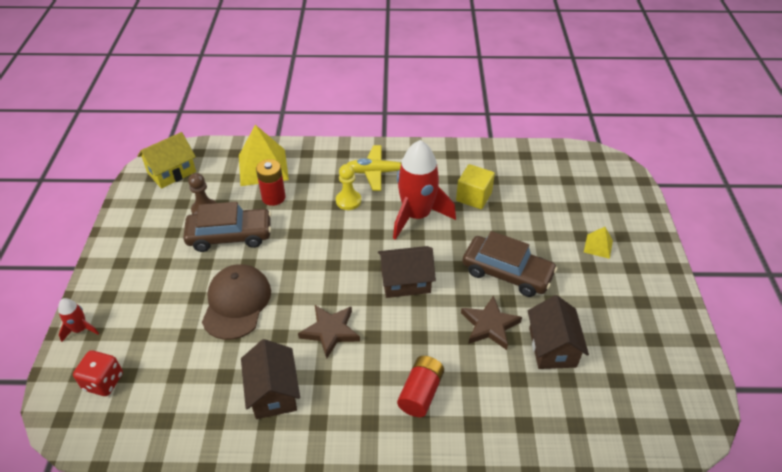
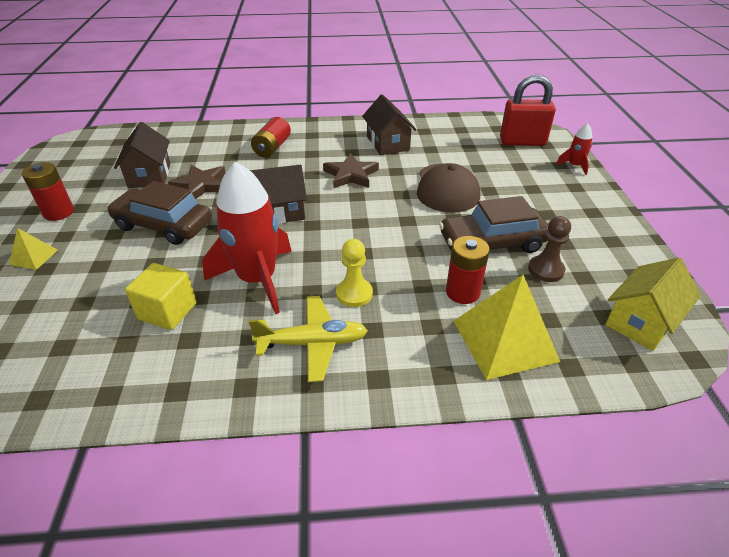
camera: 175 degrees right, 5 degrees down
(103, 382) = (522, 142): red dice -> red padlock
(613, 295) = (59, 212): none -> red battery

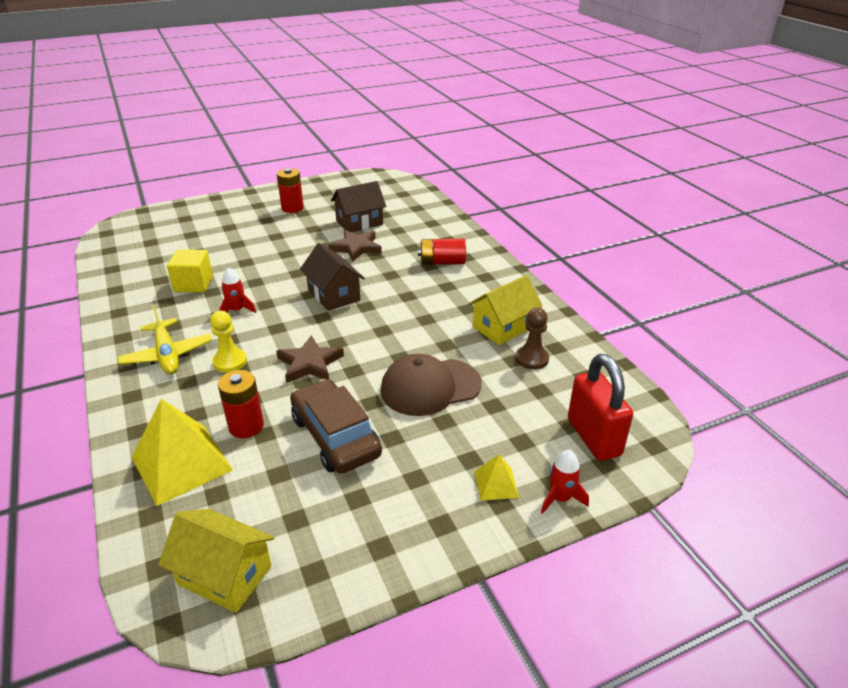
camera: 70 degrees right, 5 degrees down
(34, 257) = (239, 219): yellow pyramid -> yellow pyramid (496, 484)
(163, 225) = (293, 250): brown car -> none
(257, 280) = (237, 310): red rocket -> red rocket, size x0.45
(351, 175) = (419, 318): brown star -> brown star (310, 363)
(388, 143) = (503, 327): brown house -> yellow house
(546, 270) = (299, 485): brown pawn -> brown pawn (532, 359)

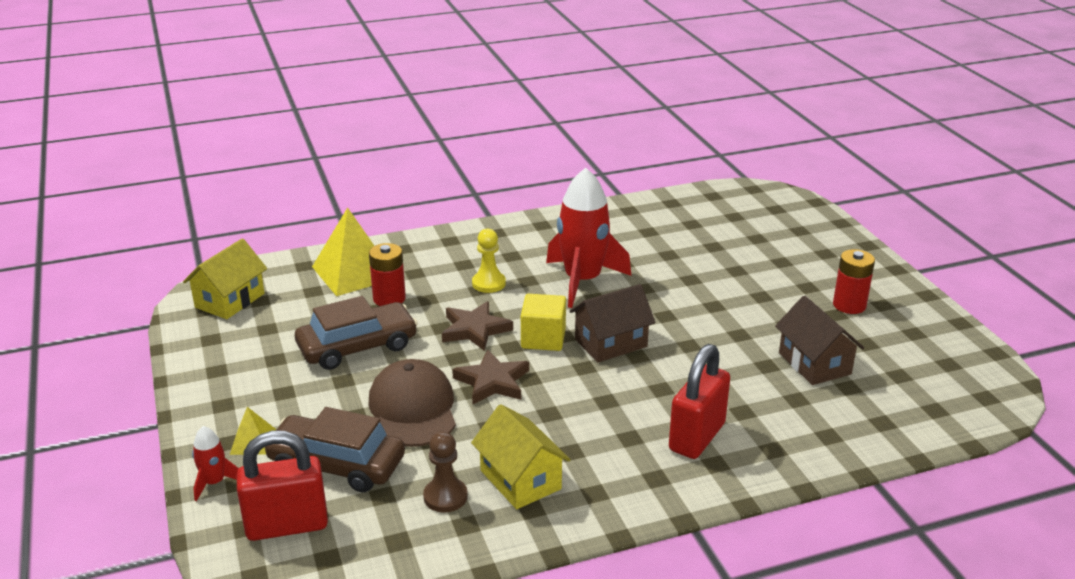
camera: 95 degrees right, 5 degrees down
(167, 355) = (507, 250): yellow plane -> none
(193, 284) = (638, 251): yellow cube -> yellow cube (543, 339)
(237, 310) = (582, 280): red rocket -> red rocket, size x2.22
(356, 248) = (733, 360): brown star -> brown star (492, 382)
(442, 262) = (697, 437): red battery -> red padlock
(513, 421) = (336, 464): none -> brown car

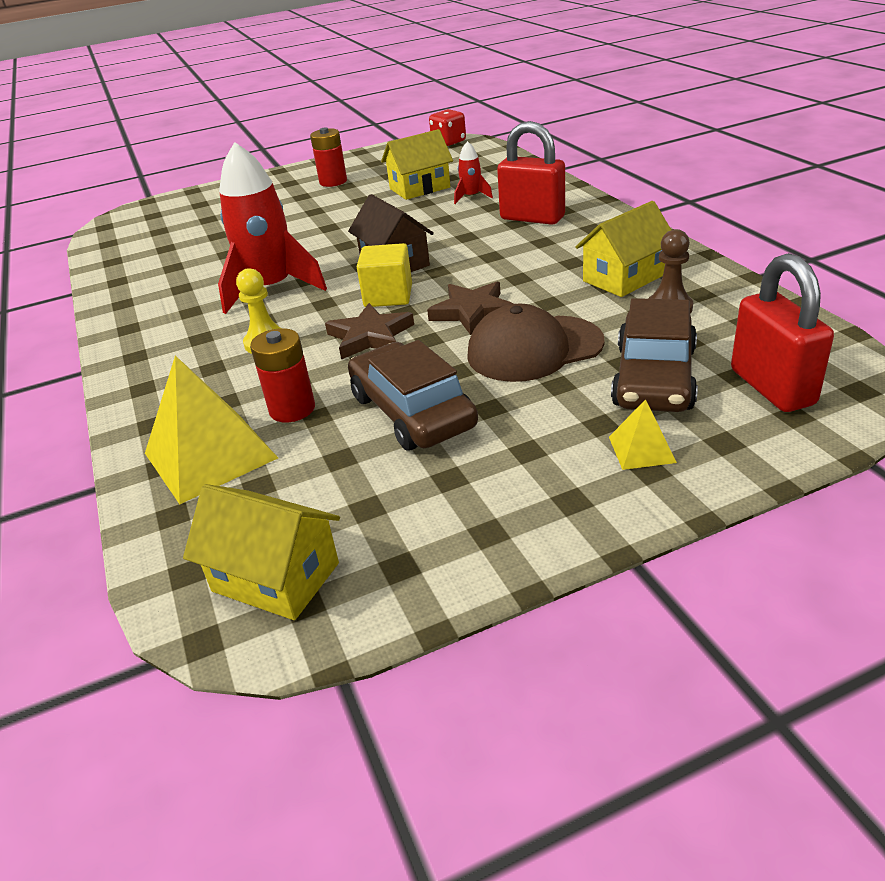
camera: 90 degrees left, 5 degrees up
(214, 482) = (736, 460): red rocket -> red rocket (471, 197)
(814, 363) = (419, 188): brown house -> yellow house
(993, 393) = (448, 142): none -> red dice

